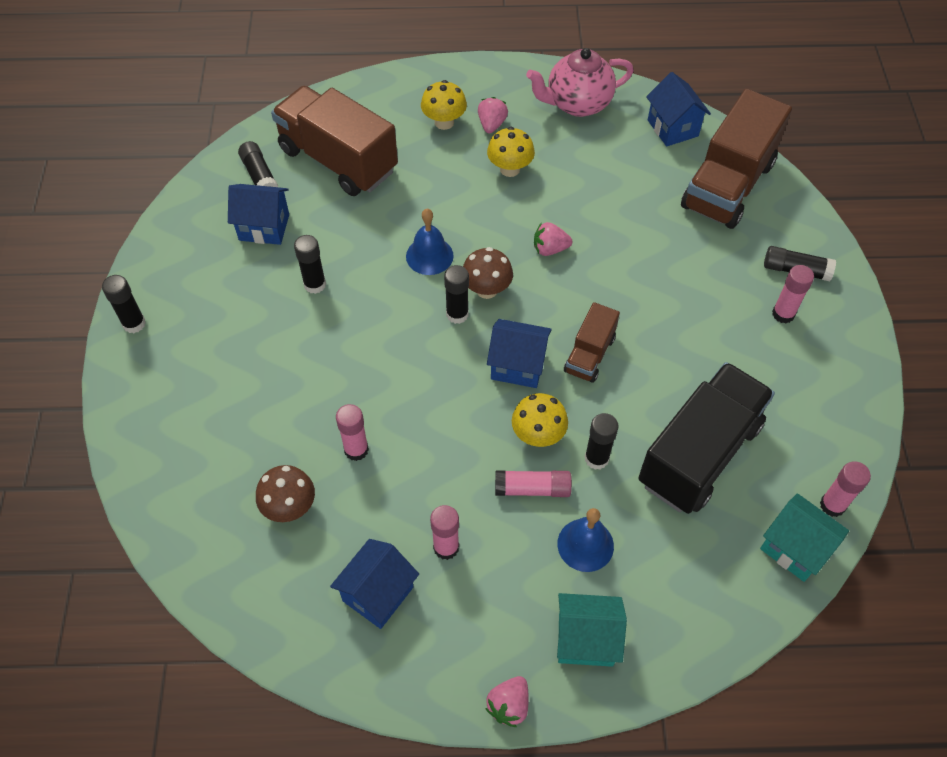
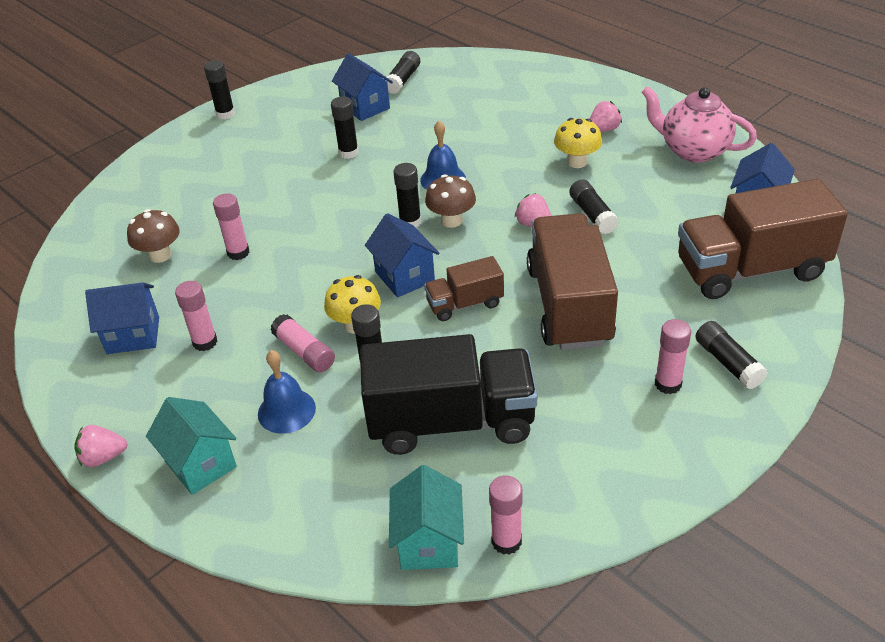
camera: 50 degrees right, 15 degrees down
(338, 160) = (464, 96): brown truck -> brown truck (569, 305)
(444, 122) = (569, 111): yellow mushroom -> none
(579, 211) = (592, 215): none -> black glue stick

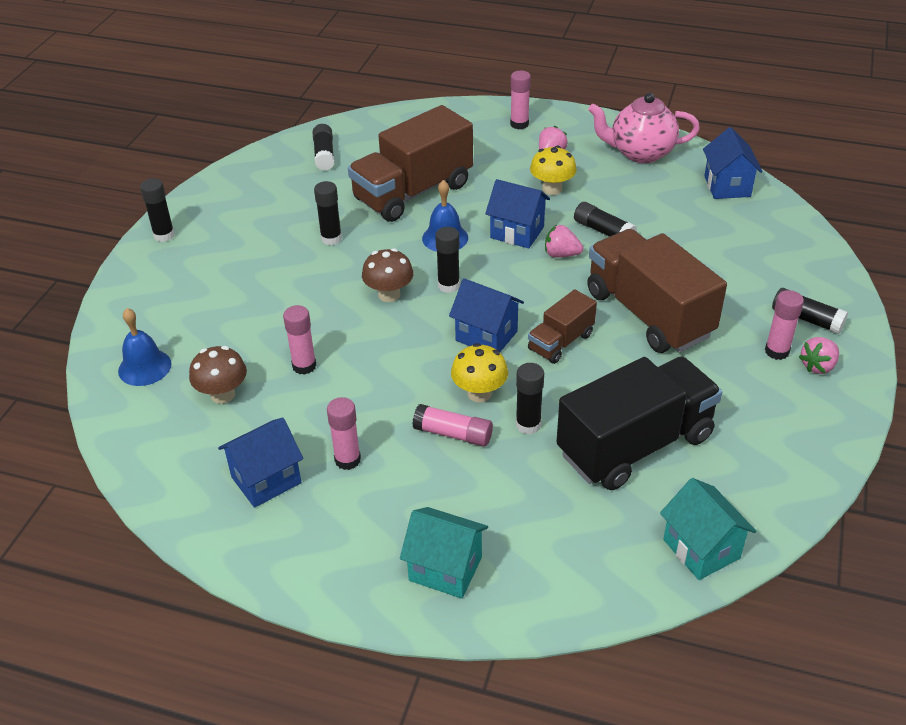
camera: 30 degrees left, 0 degrees up
(103, 457) = (343, 602): pink strawberry -> pink strawberry (818, 366)
(286, 411) = (483, 491): blue bell -> blue bell (144, 367)
(365, 107) = (309, 190): blue house -> blue house (517, 232)
(451, 220) = (485, 273): brown mushroom -> brown mushroom (389, 295)
(506, 541) = (760, 522): pink glue stick -> pink glue stick (519, 124)
(751, 269) = (763, 239): brown truck -> brown truck (413, 192)

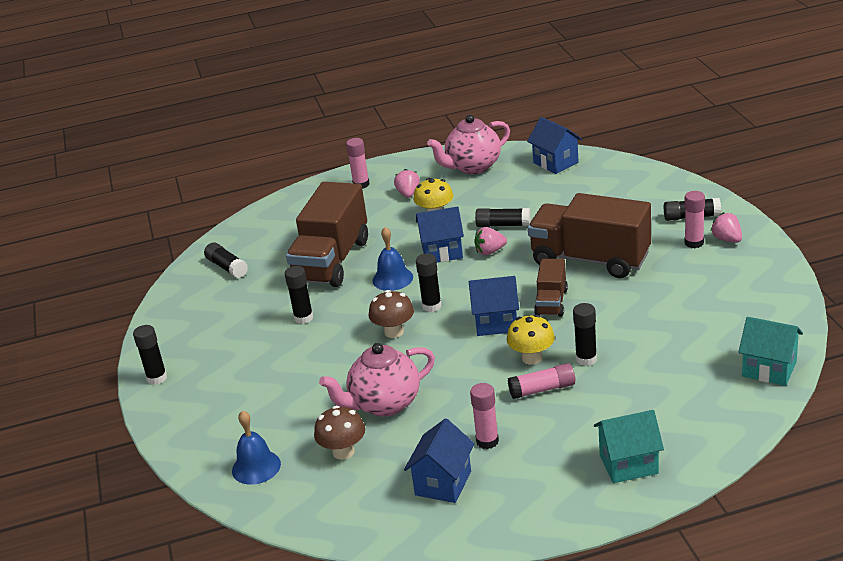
camera: 30 degrees left, 10 degrees down
(304, 366) = (384, 404): pink glue stick -> pink teapot
(635, 445) = (667, 336): black truck -> none
(818, 366) = (727, 239): pink strawberry -> pink strawberry turned 135 degrees clockwise

